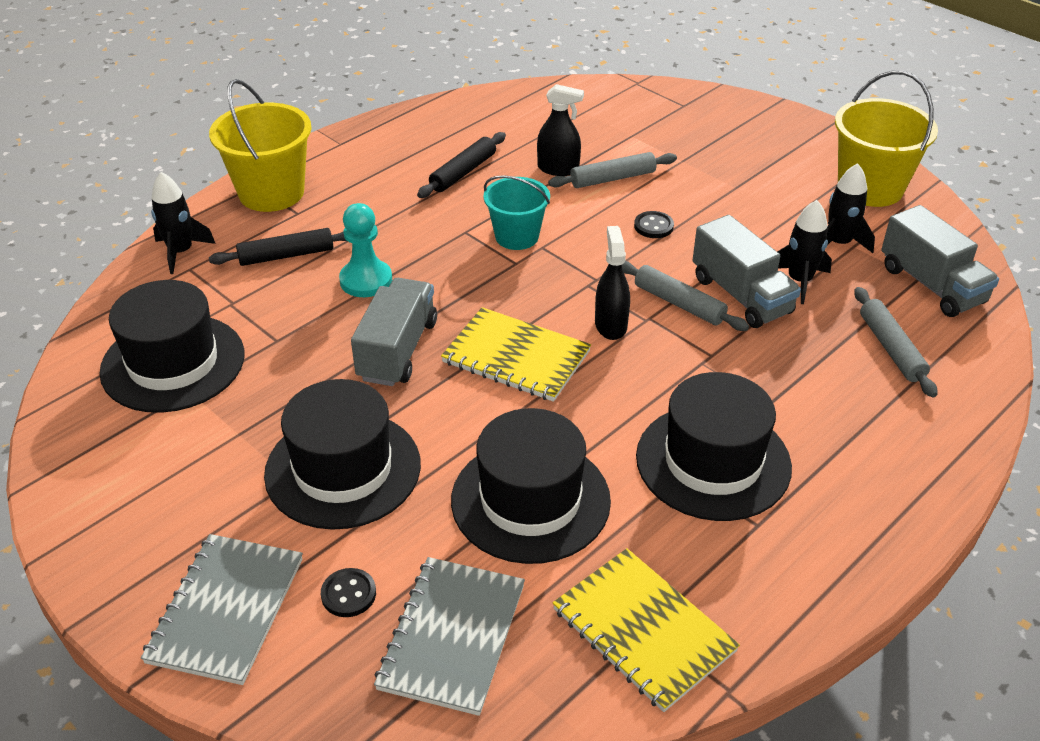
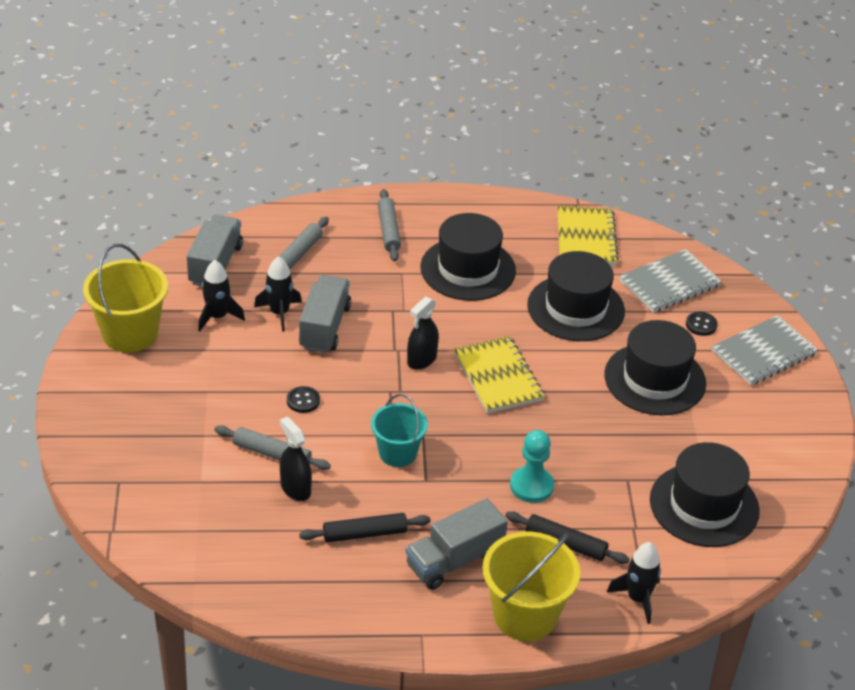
camera: 140 degrees left, 0 degrees up
(397, 350) = (560, 425): grey truck -> grey truck (454, 561)
(679, 303) = (366, 346): grey rolling pin -> grey rolling pin (389, 230)

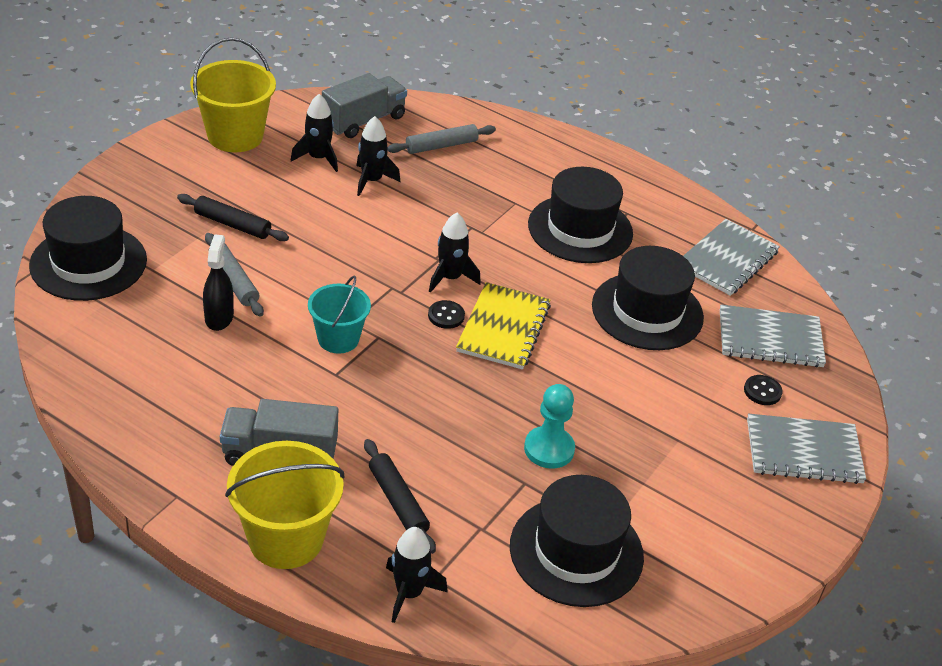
camera: 35 degrees right, 0 degrees up
(303, 401) = (309, 255): black button -> black button (446, 316)
(324, 327) = (396, 210): grey truck -> none
(365, 533) = (231, 385): black rolling pin -> black rolling pin (233, 224)
(389, 230) = (543, 165): grey rolling pin -> none
(422, 359) = (450, 278): black spray bottle -> black rocket
(531, 486) = (425, 434): turquoise pawn -> turquoise pawn (549, 449)
(586, 238) = (727, 259): yellow notebook -> grey notebook
(655, 379) = (656, 412): black hat -> black hat (88, 263)

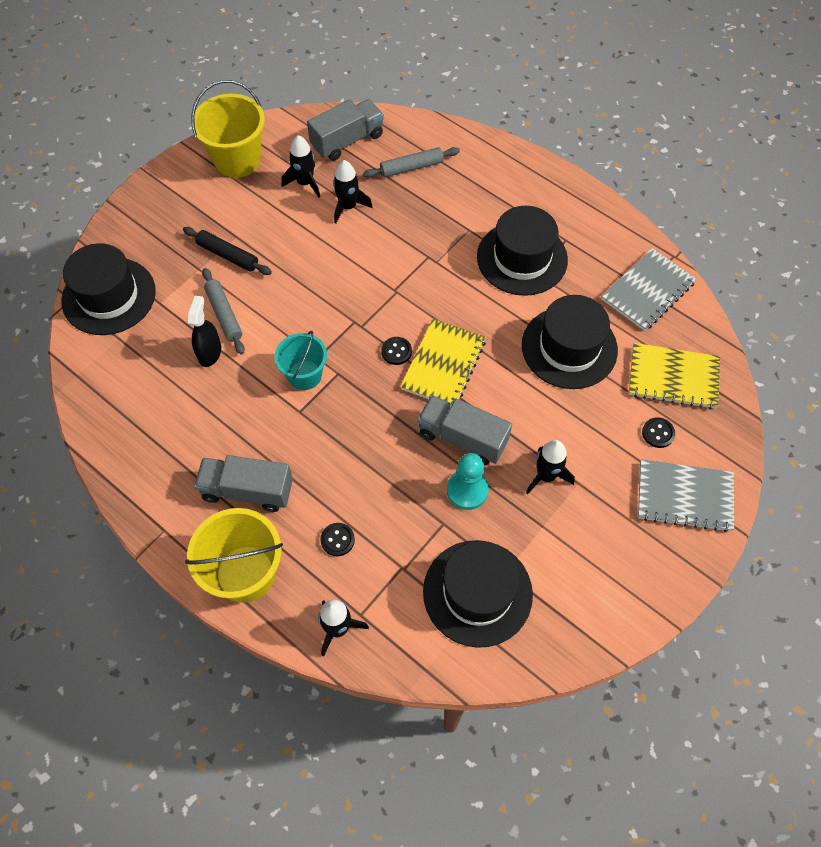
camera: 10 degrees right, 20 degrees up
(397, 501) = (337, 540): black rolling pin -> black button
(450, 278) = (404, 311): black rocket -> black rocket (546, 476)
(536, 398) = (462, 438): none -> grey truck
(770, 339) = (673, 377): grey notebook -> yellow notebook

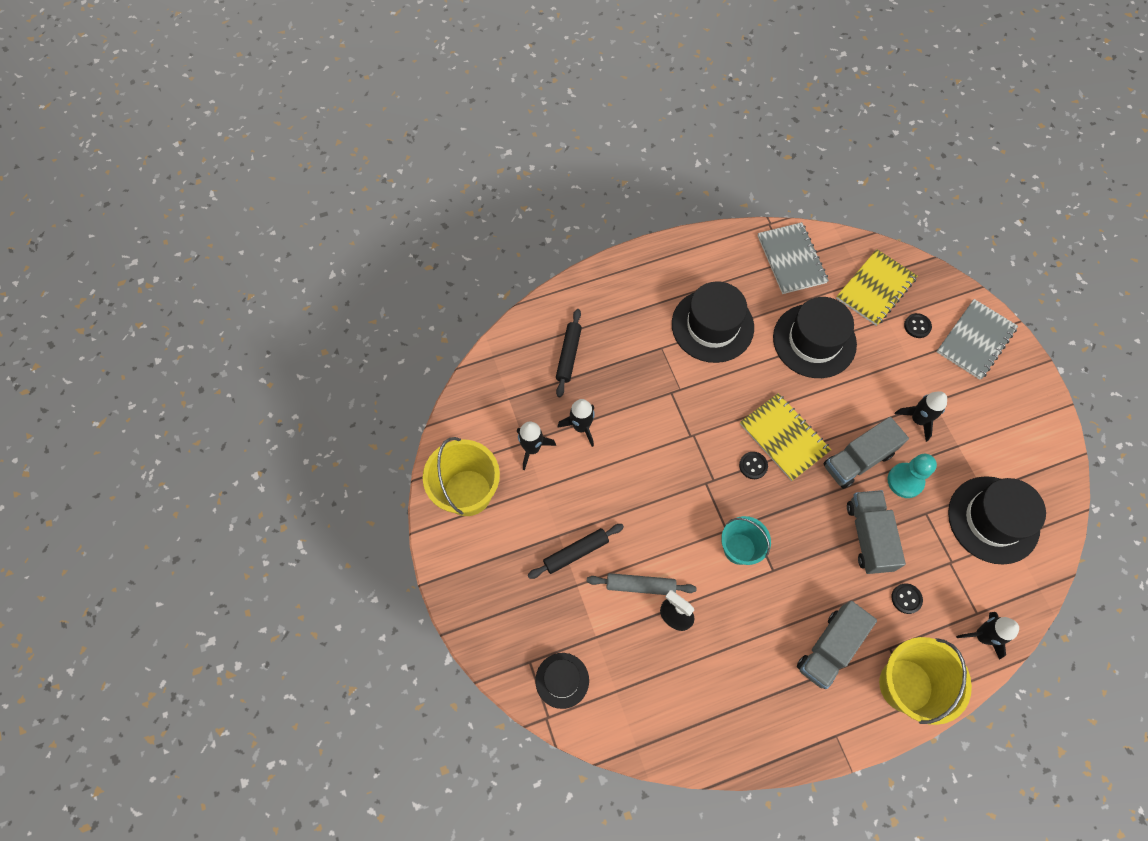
camera: 60 degrees left, 5 degrees up
(109, 296) = (562, 680): black hat -> black hat, size x0.56
(347, 141) = (505, 390): grey truck -> grey truck (868, 536)
(411, 167) = (569, 355): grey rolling pin -> black rolling pin

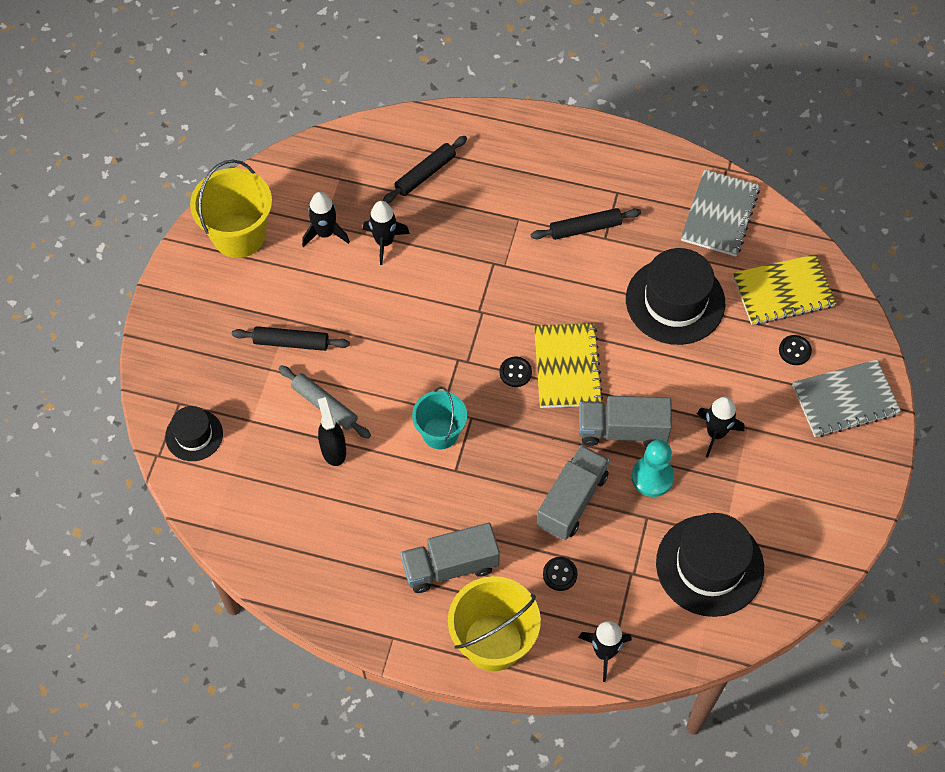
camera: 35 degrees right, 5 degrees down
(712, 326) = (585, 228): black hat -> black rolling pin

